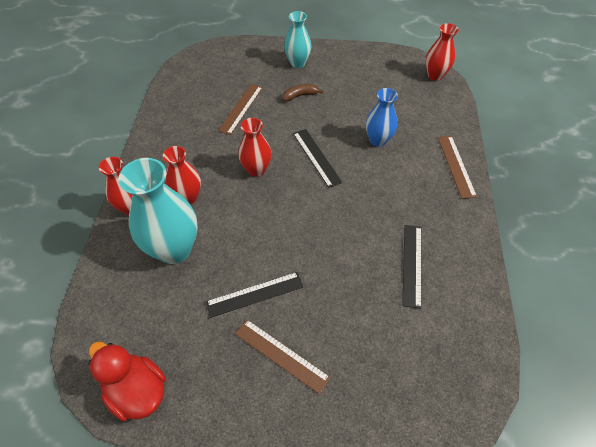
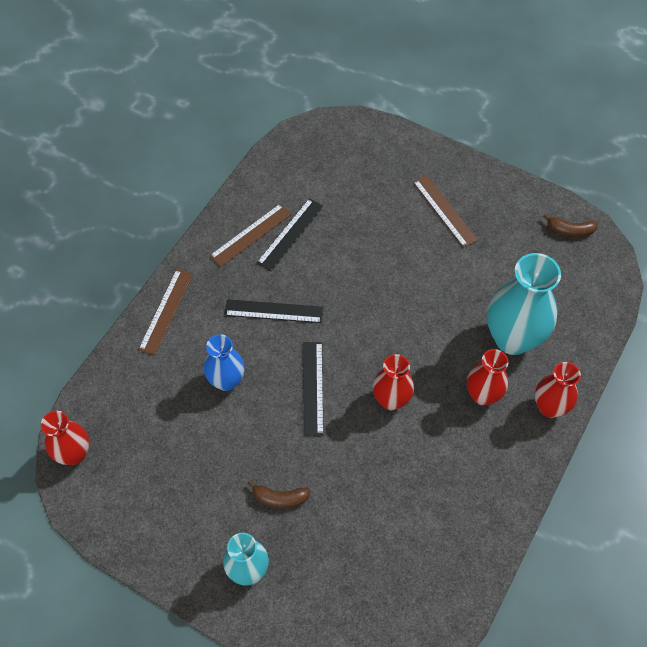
camera: 155 degrees left, 5 degrees up
(137, 390) = (570, 230): red duck -> brown banana
(241, 108) = (371, 509): brown ruler -> brown ruler (251, 235)
(255, 294) = (448, 265): black ruler -> black ruler (274, 311)

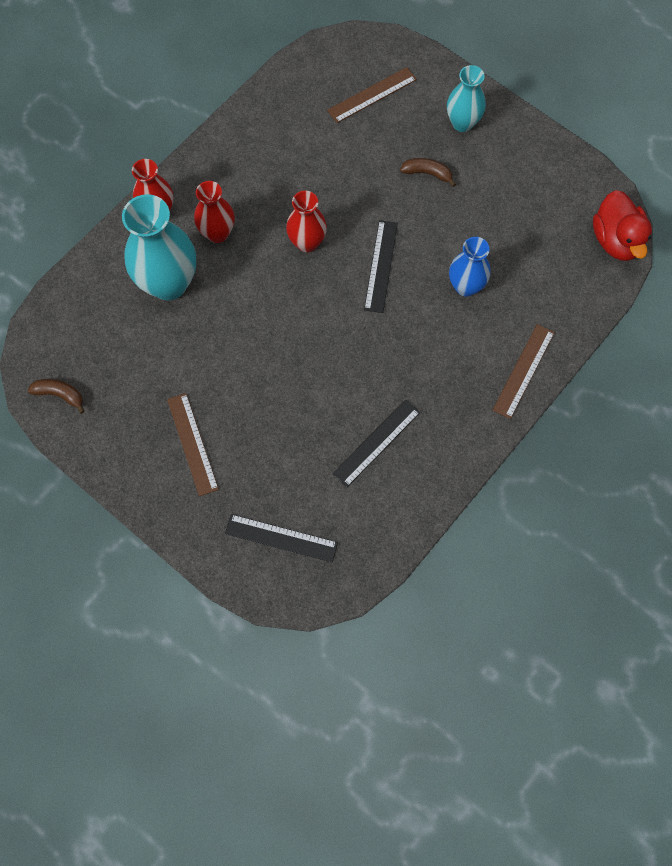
camera: 170 degrees left, 10 degrees up
(74, 454) = (616, 240): red vase -> red duck
(251, 235) = (422, 449): brown ruler -> brown ruler (372, 95)
(274, 311) = (408, 352): black ruler -> black ruler (281, 538)

